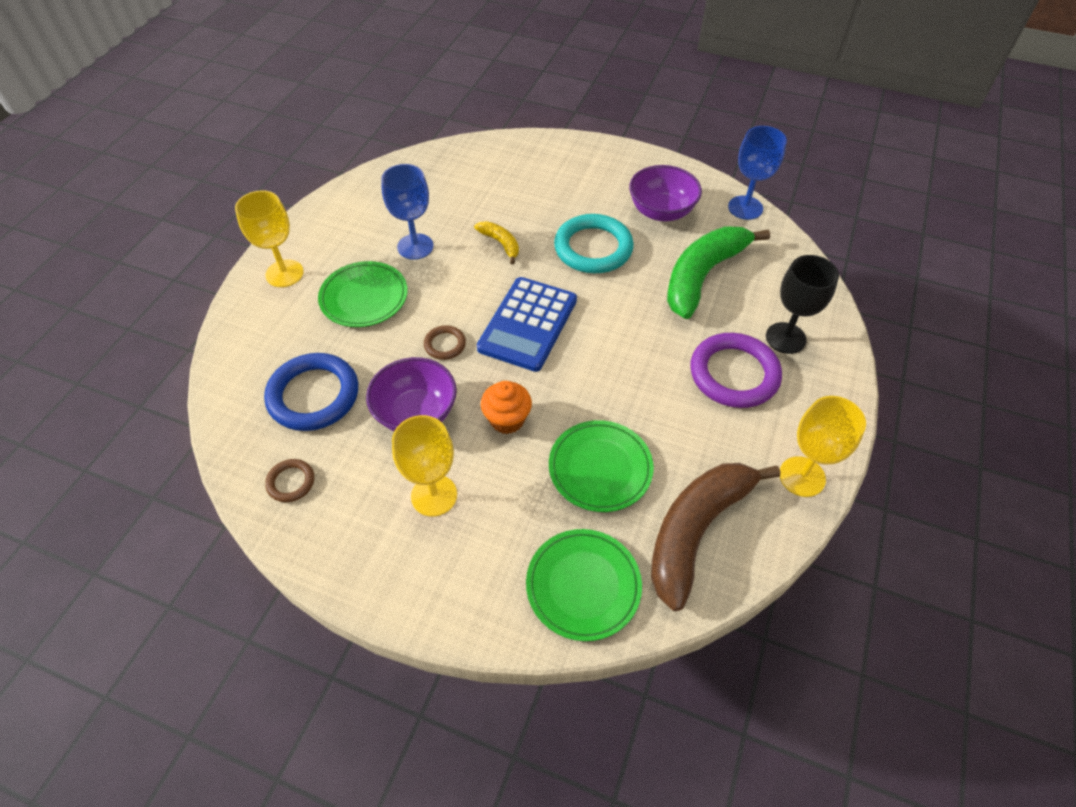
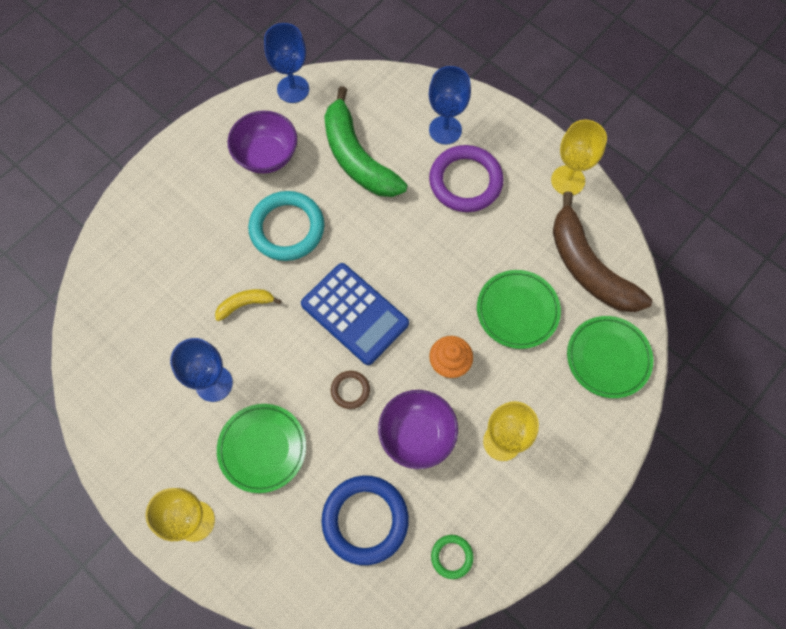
camera: 70 degrees left, 15 degrees up
(291, 482) = (451, 556): brown ring -> green ring
(785, 338) = (445, 130): black goblet -> blue goblet

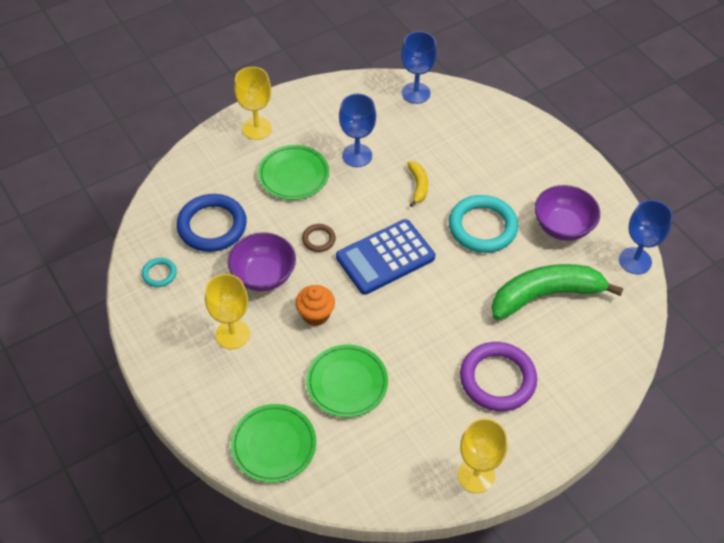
camera: 105 degrees right, 15 degrees down
(445, 130) = (562, 378): blue goblet -> blue goblet (416, 93)
(451, 556) = (159, 274): green ring -> turquoise ring
(588, 267) = (372, 461): brown banana -> none

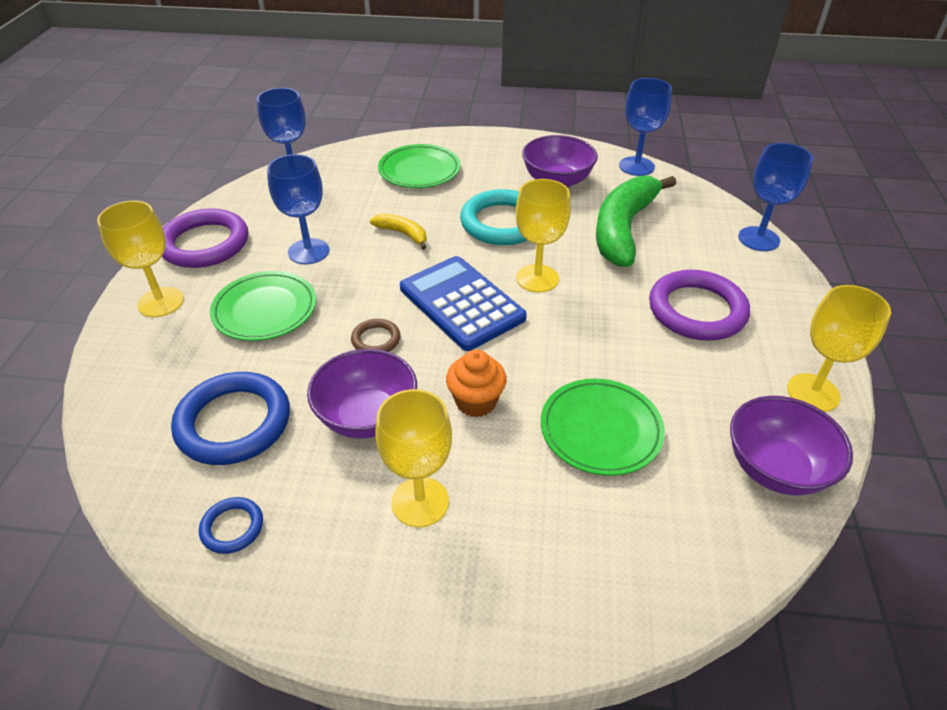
camera: 50 degrees left, 10 degrees down
(159, 274) = (232, 527): turquoise ring -> blue ring
(274, 445) = (637, 562): green plate -> green plate (419, 170)
(316, 106) = (205, 243): none -> purple ring
(385, 257) = (461, 303): blue calculator -> blue calculator turned 135 degrees clockwise
(392, 480) = (775, 468): none -> purple bowl
(445, 279) = (537, 278): none -> yellow goblet
(618, 379) = (758, 239): none -> blue goblet

